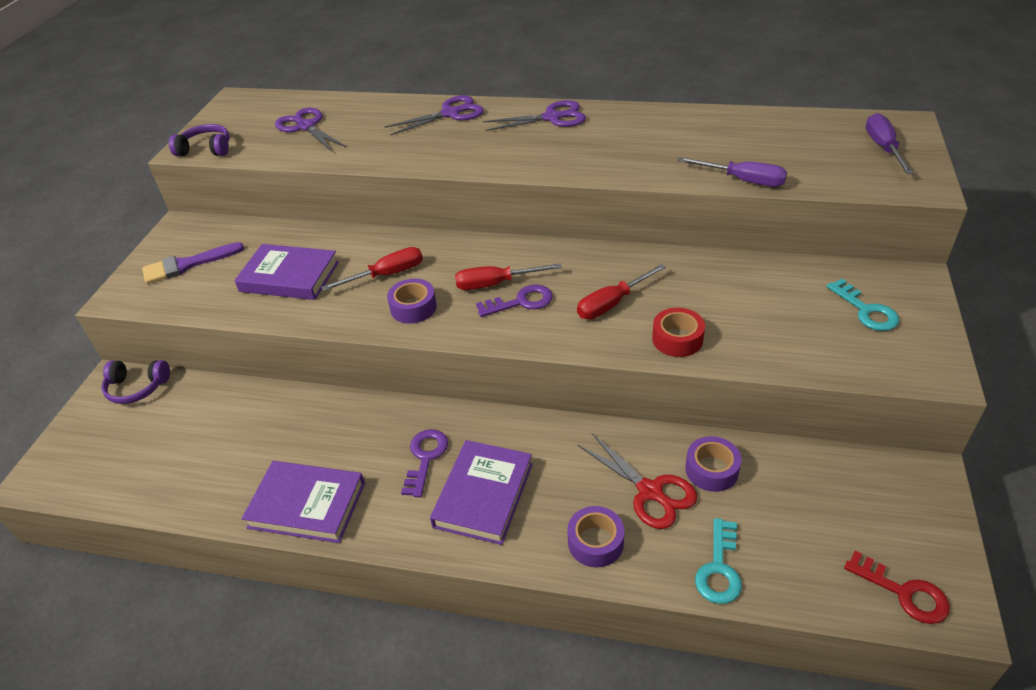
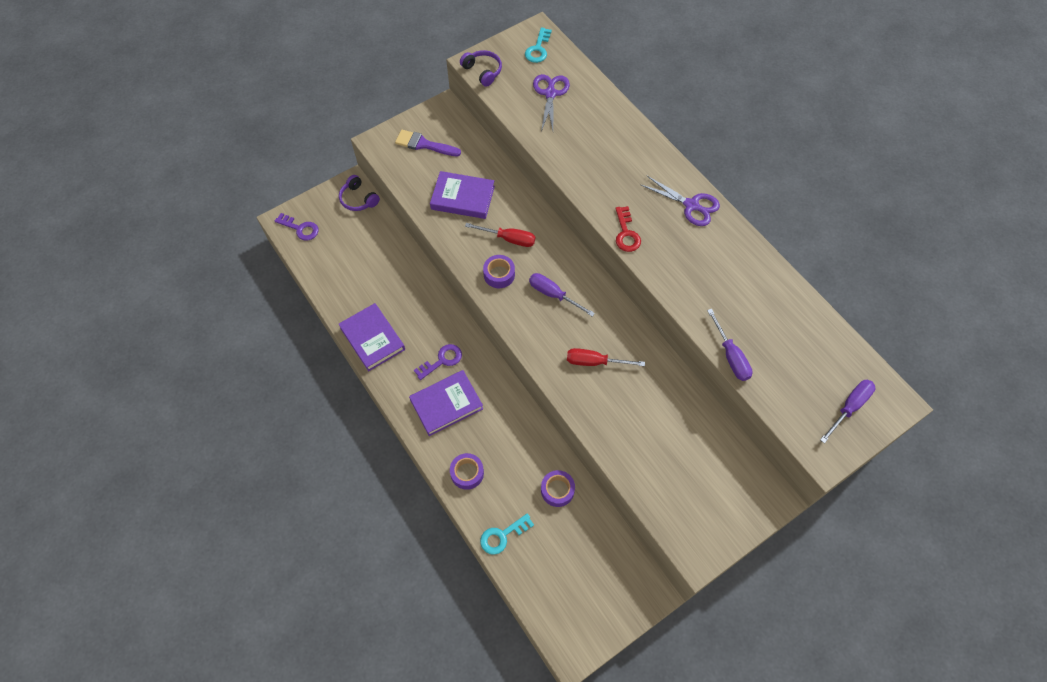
camera: 40 degrees right, 20 degrees up
(289, 276) = (463, 197): purple book -> purple book turned 45 degrees counterclockwise
(450, 114) = (638, 150): purple scissors -> none
(495, 284) = (553, 295): red screwdriver -> purple screwdriver
(521, 302) = (552, 319): purple key -> purple key (300, 228)
(650, 491) = (517, 473): red scissors -> none
(677, 339) = (599, 414): red tape -> none
(866, 310) = (716, 489): turquoise key -> turquoise key (538, 49)
(903, 592) = (564, 623): red key -> red key (626, 233)

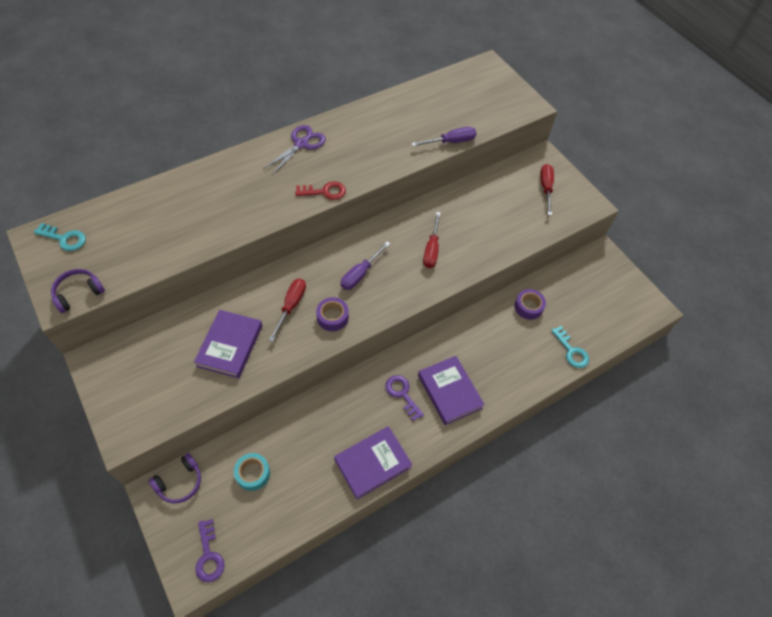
camera: 90 degrees left, 5 degrees down
(300, 228) = (209, 555): purple key -> purple key turned 135 degrees clockwise
(365, 248) = (253, 473): none -> turquoise tape
(424, 144) = (143, 383): purple brush -> none
(467, 473) = (517, 376): purple tape -> none
(550, 94) = (135, 233): purple scissors -> none
(714, 496) = (545, 188): none -> red screwdriver
(849, 407) = (492, 87): purple screwdriver -> none

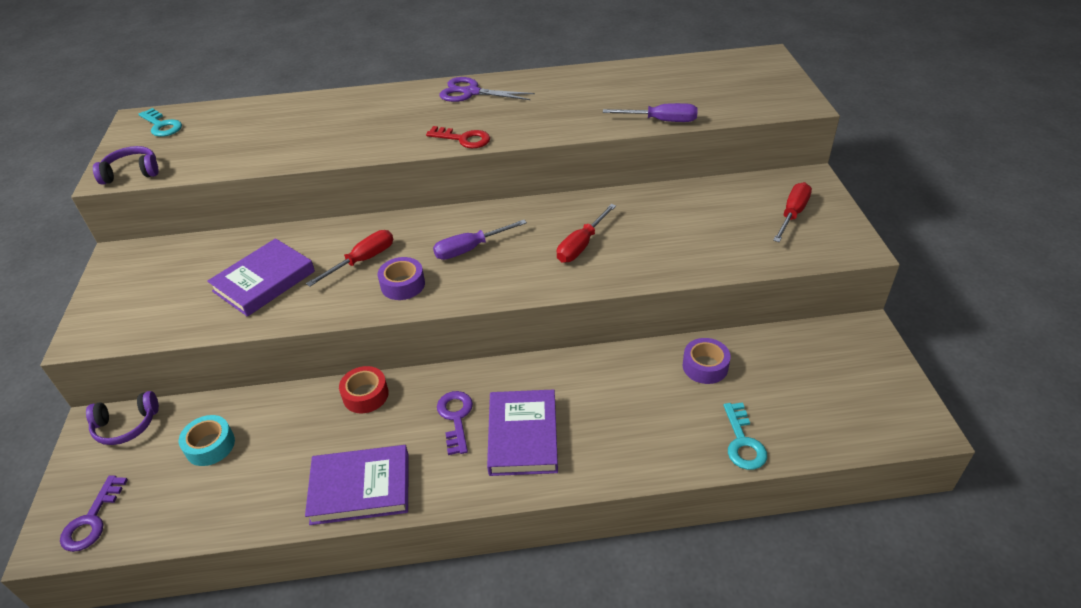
camera: 30 degrees right, 15 degrees down
(301, 144) = (471, 92): purple scissors -> purple scissors turned 135 degrees counterclockwise
(334, 399) = (365, 395): none -> red tape

